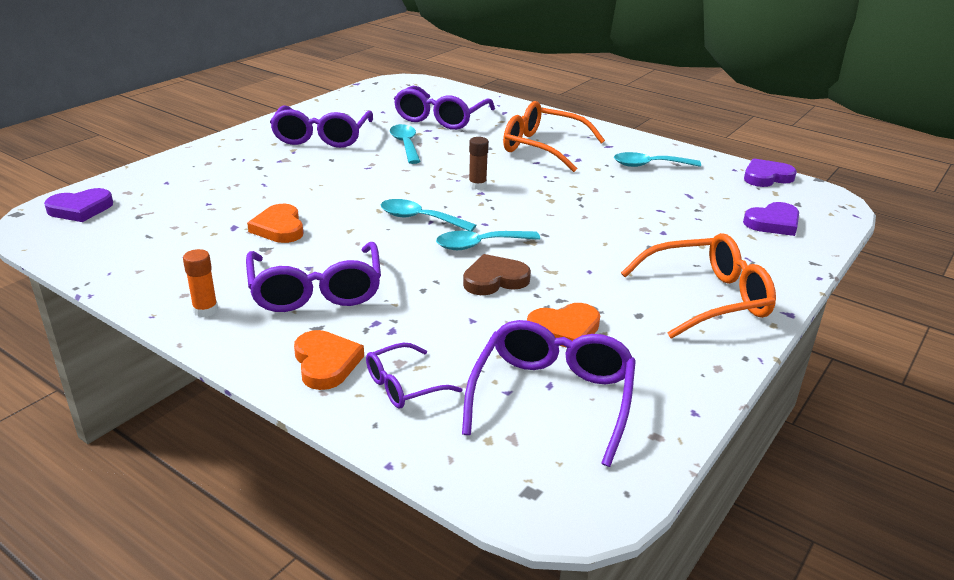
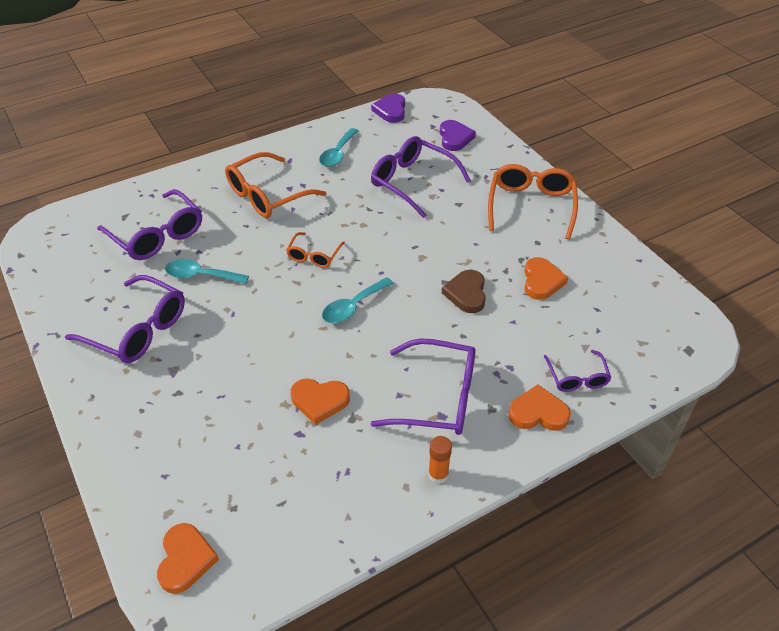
camera: 65 degrees left, 15 degrees up
(80, 209) = (185, 560): purple heart -> orange heart
(477, 185) = (314, 256): brown glue stick -> orange glasses
(479, 245) = (413, 285): turquoise spoon -> none
(552, 397) = (610, 312): purple glasses -> purple glasses (412, 182)

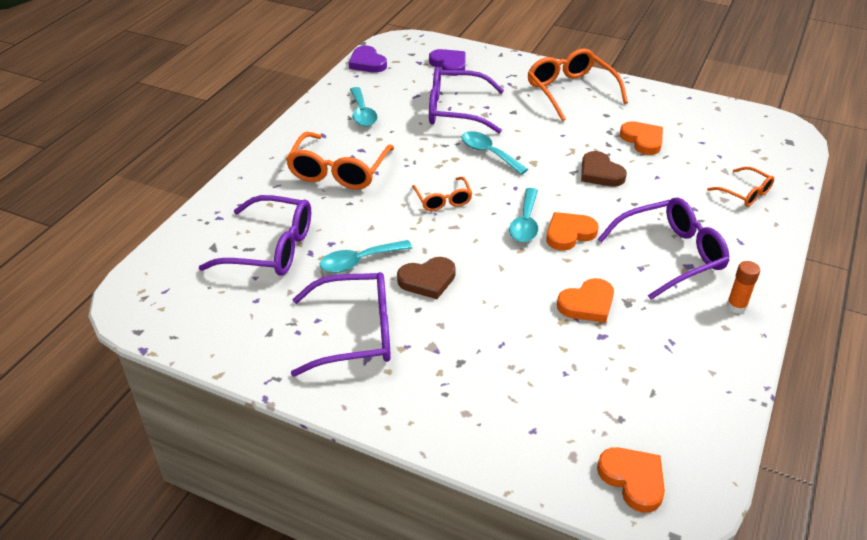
camera: 35 degrees left, 5 degrees down
(229, 316) = (427, 280): none -> brown heart
(394, 232) = (488, 153): none -> turquoise spoon
(538, 413) = (749, 229): orange heart -> orange heart (569, 233)
(577, 378) = (745, 193): purple glasses -> orange glasses

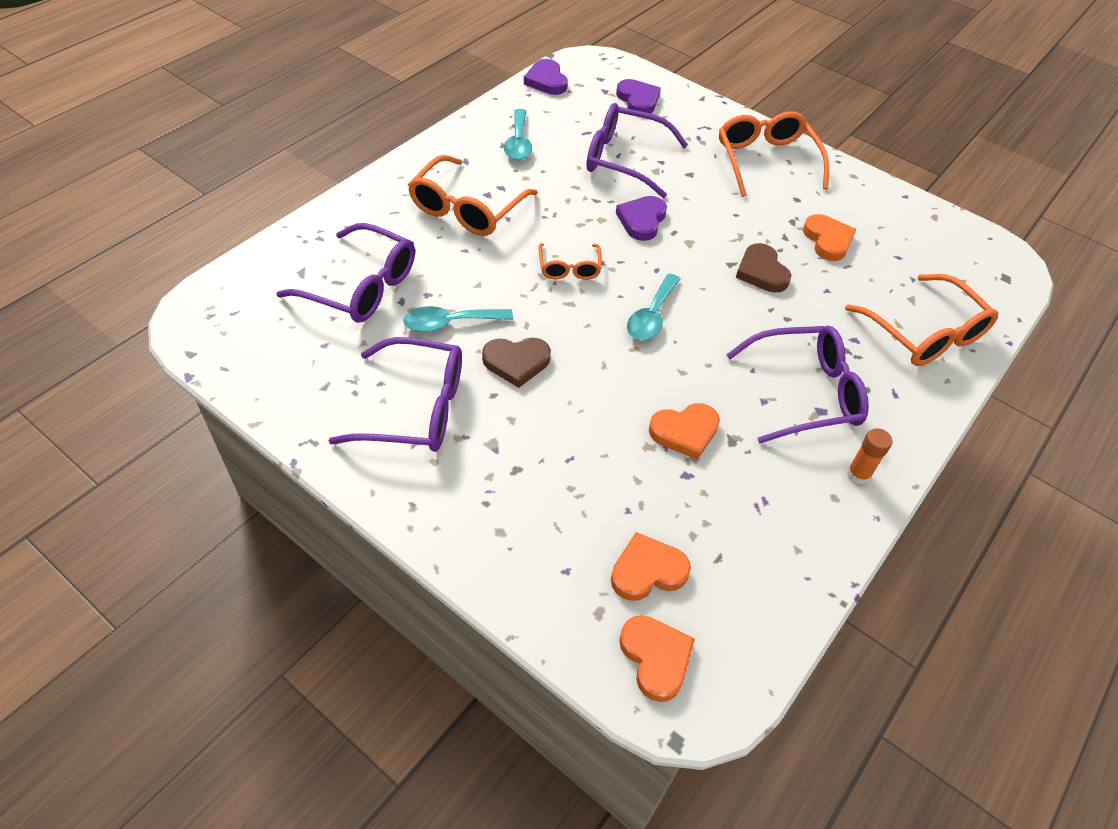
camera: 10 degrees right, 10 degrees up
(488, 153) = (642, 220): turquoise spoon -> purple heart
(569, 233) = (697, 340): orange heart -> orange heart (647, 571)
(745, 193) = (925, 333): orange glasses -> orange glasses, size x1.81

